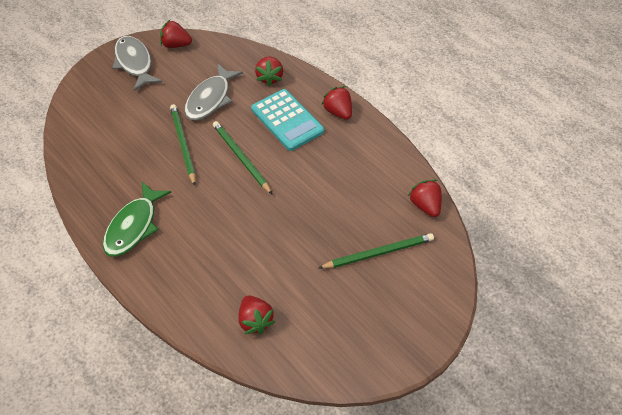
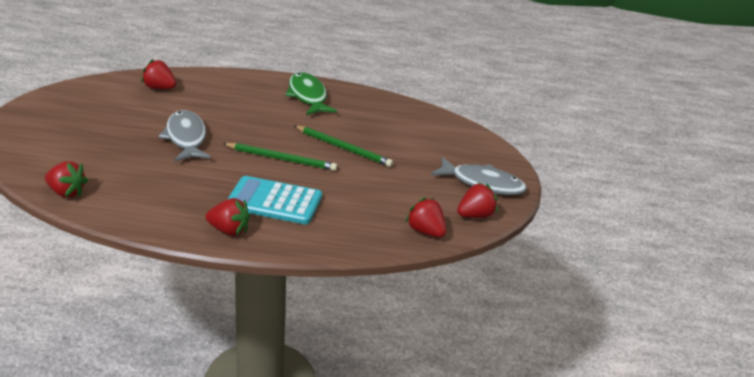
camera: 135 degrees right, 20 degrees down
(210, 99) = (370, 187): grey fish -> grey fish (186, 138)
(270, 78) = (339, 229): red strawberry -> red strawberry (425, 231)
(379, 253) = (90, 148): green pencil -> none

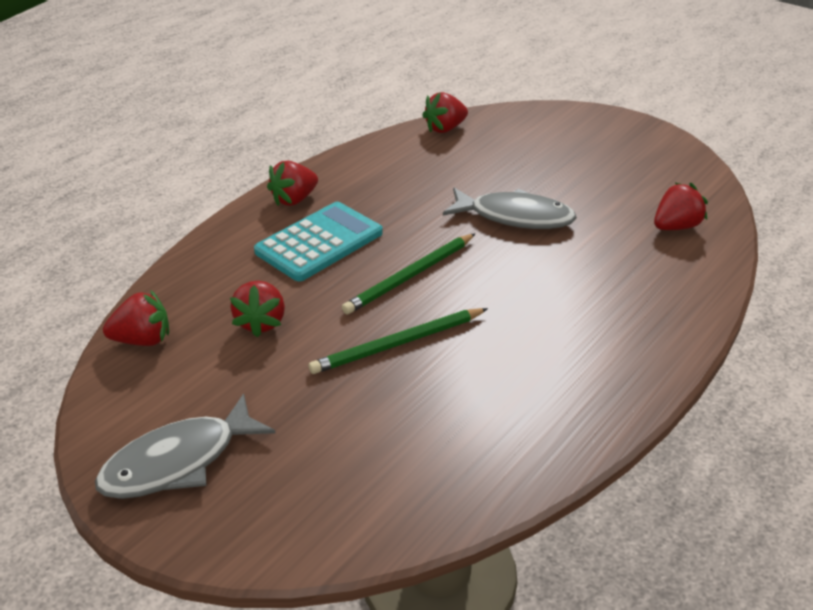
camera: 125 degrees right, 5 degrees up
(308, 96) = (591, 365): green fish -> none
(475, 215) = (120, 407): red strawberry -> red strawberry (261, 322)

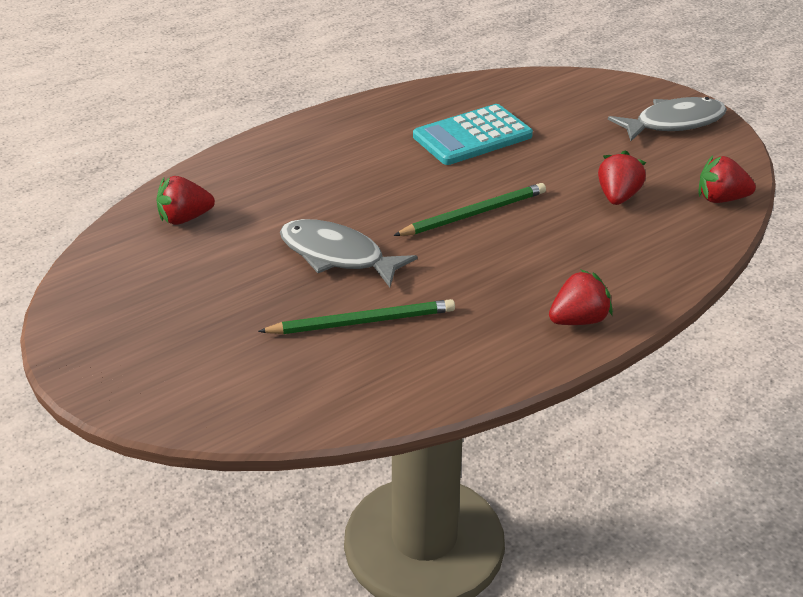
camera: 165 degrees left, 0 degrees up
(319, 242) = (556, 261): turquoise calculator -> turquoise calculator (472, 136)
(397, 344) = (504, 164): green pencil -> green pencil (362, 322)
(445, 129) = (344, 406): red strawberry -> none

